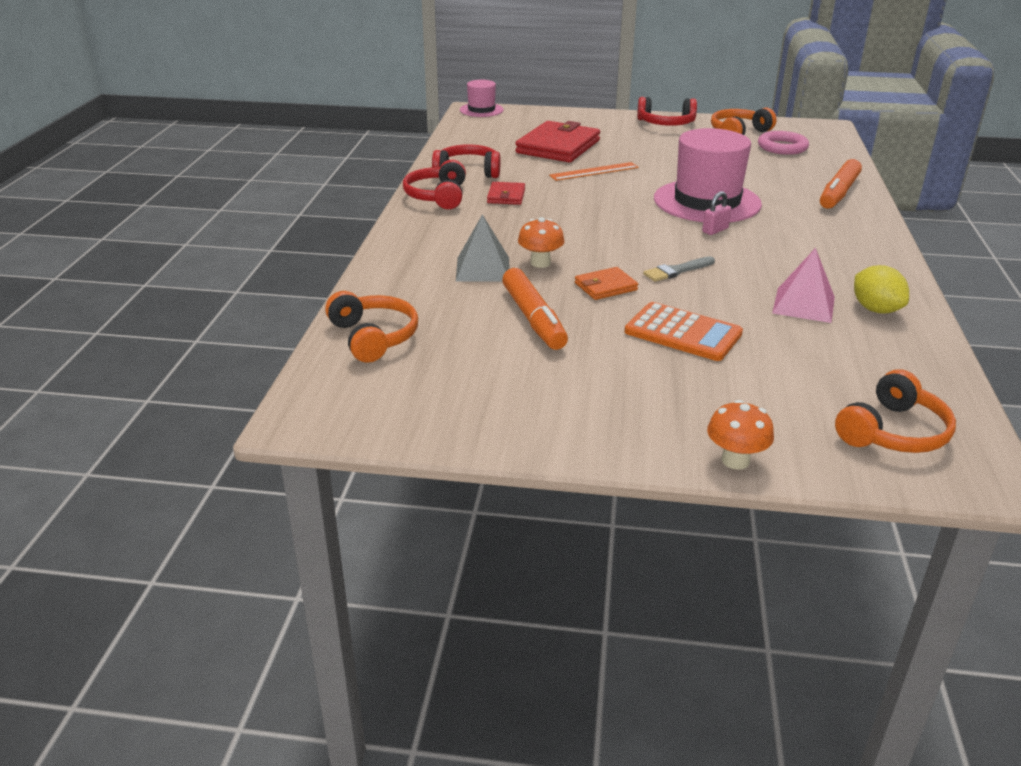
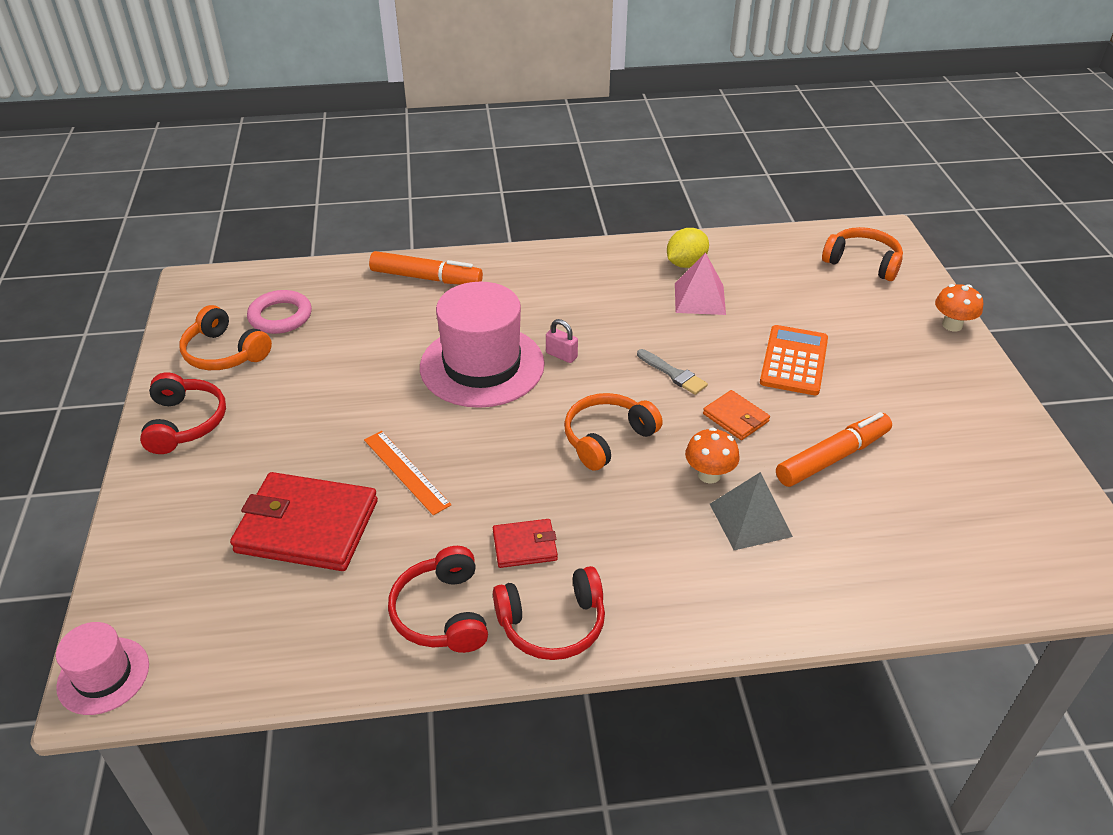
camera: 105 degrees left, 10 degrees up
(373, 337) = (951, 571): orange headphones -> orange headphones (607, 438)

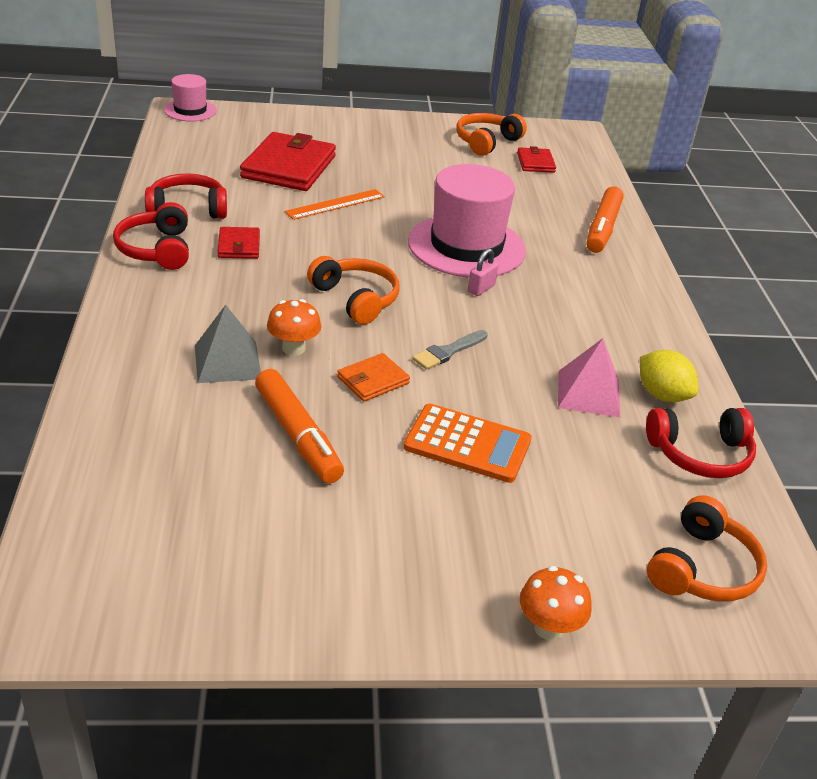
camera: 90 degrees right, 5 degrees down
(185, 423) = (406, 129): red headphones -> red headphones (700, 454)
(280, 316) = (535, 163): pink ring -> red wallet

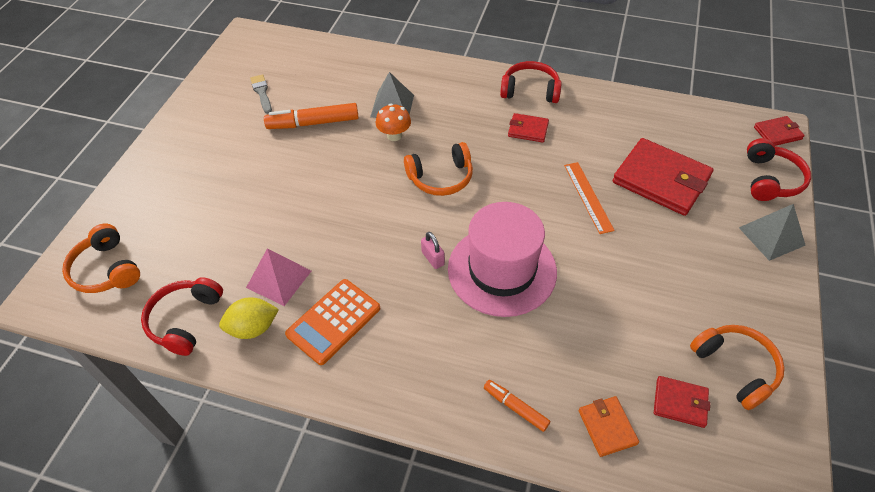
camera: 115 degrees right, 15 degrees up
(187, 209) = (587, 111): red headphones -> red headphones (770, 179)
(190, 110) = (777, 133): pink hat -> red wallet
(337, 121) = (771, 236): none -> grey pyramid
(373, 380) = (346, 165): orange wallet -> orange wallet (607, 427)
(448, 351) = (360, 212): grey brush -> grey brush (262, 92)
(467, 444) = (266, 194): orange calculator -> orange calculator (334, 321)
(549, 627) = (125, 185): orange mushroom -> none
(602, 228) = (515, 407): orange marker -> orange marker, size x0.57

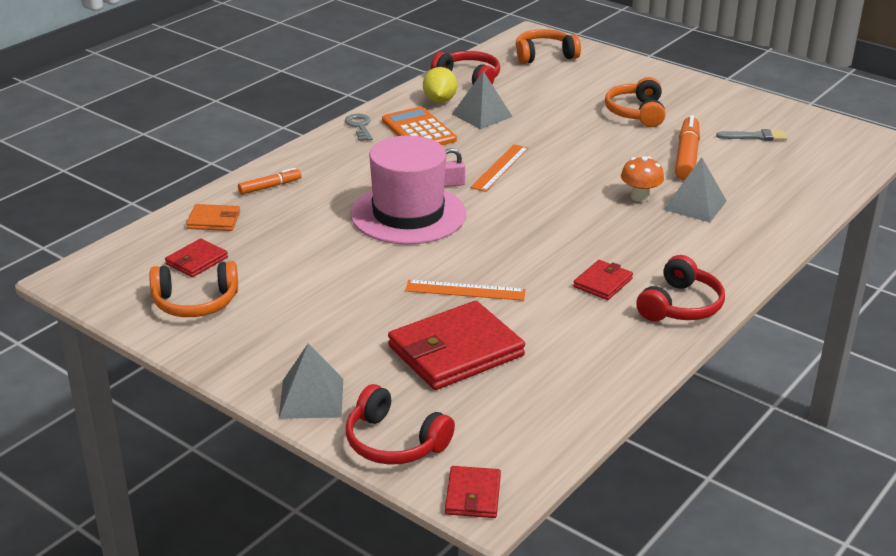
camera: 110 degrees right, 20 degrees down
(279, 279) = (482, 115): pink pyramid -> grey pyramid
(343, 381) = (359, 126): none -> grey key
(385, 232) = (500, 167): none -> orange ruler
(441, 178) = (555, 210): orange headphones -> orange headphones (636, 113)

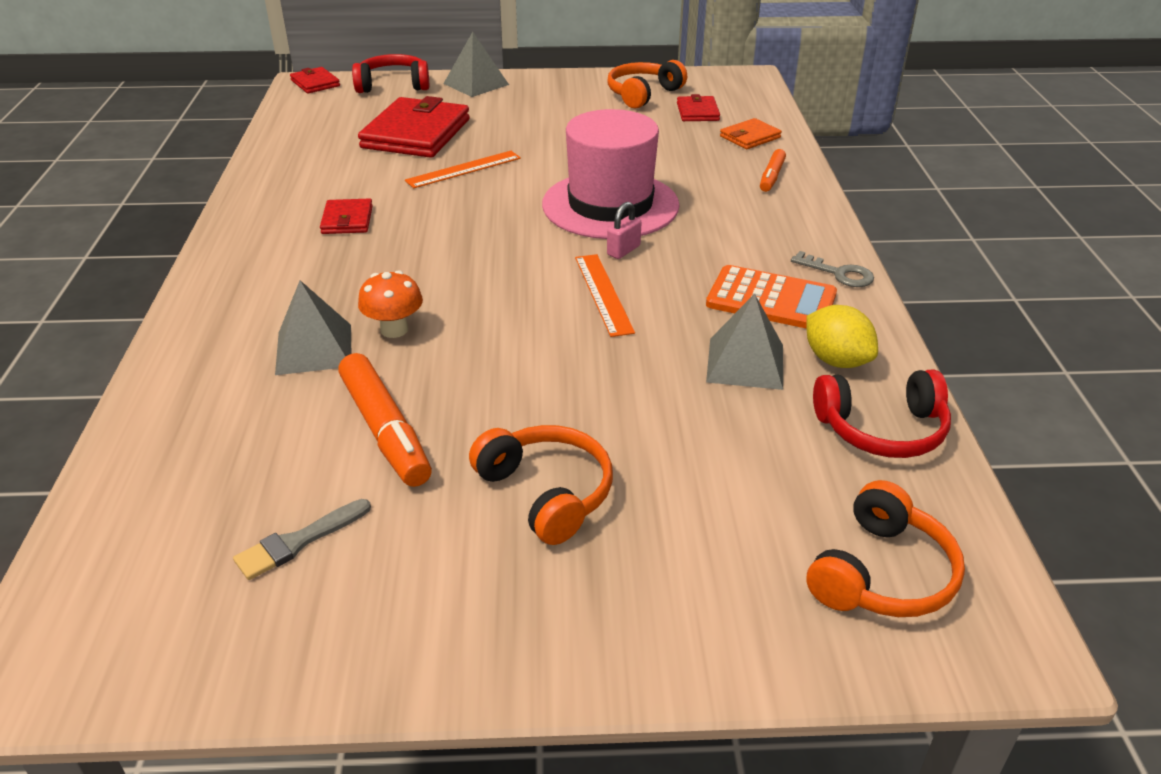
camera: 140 degrees right, 5 degrees up
(680, 306) = (252, 229): red headphones -> none

